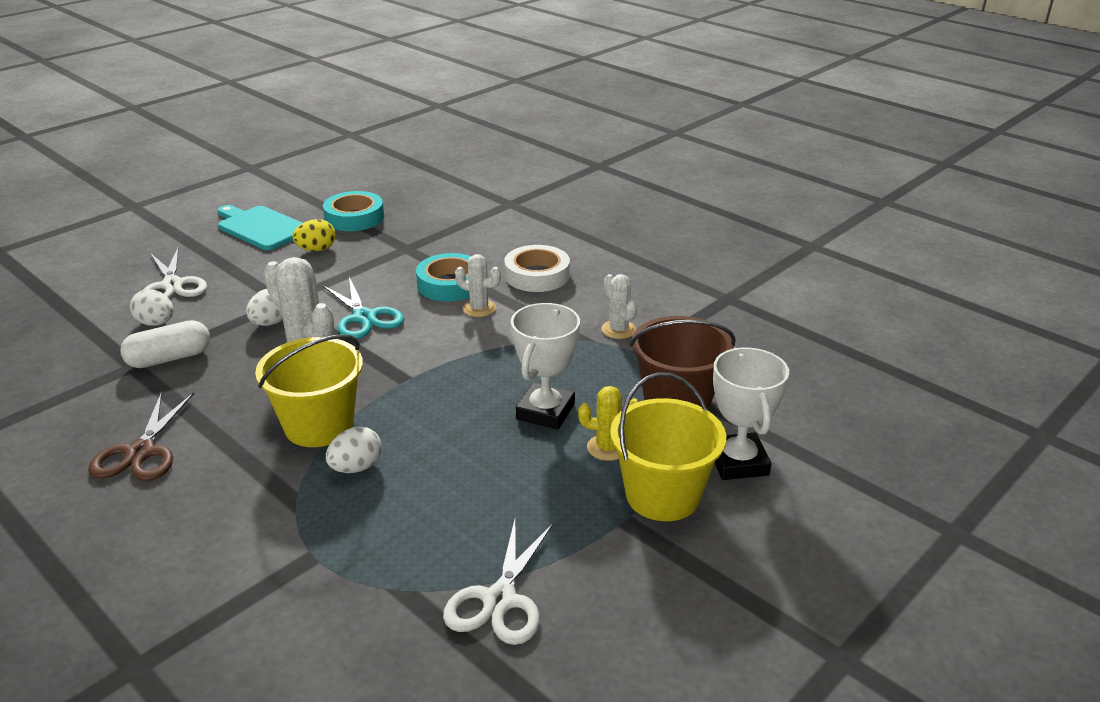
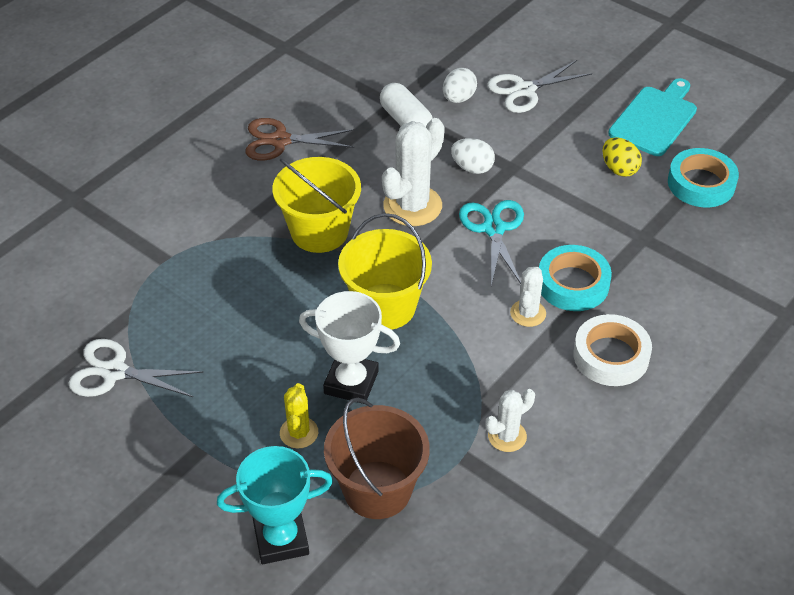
camera: 85 degrees right, 15 degrees up
(356, 467) = (265, 265): white egg -> none
(364, 317) = (494, 229): turquoise scissors -> turquoise scissors turned 120 degrees clockwise
(663, 495) = (232, 476): yellow bucket -> yellow bucket (385, 307)
(738, 462) = (281, 539): white trophy -> turquoise trophy

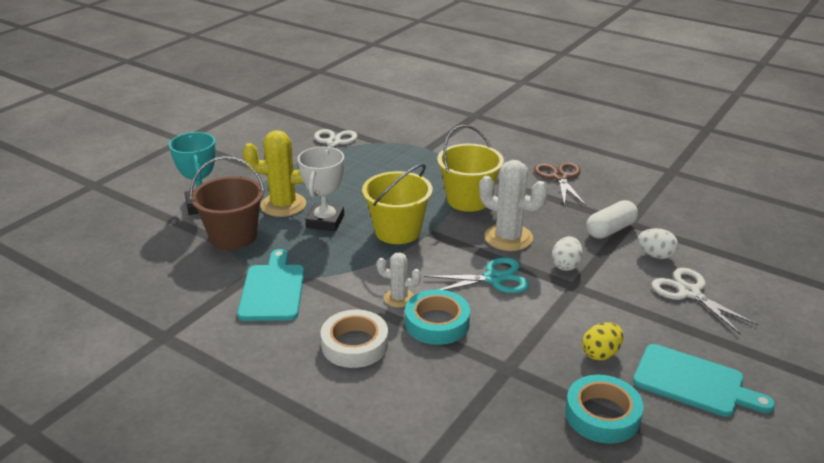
camera: 85 degrees right, 15 degrees down
(299, 433) = (283, 205): yellow cactus -> yellow cactus, size x1.77
(507, 436) = (273, 290): white cactus -> turquoise cutting board

